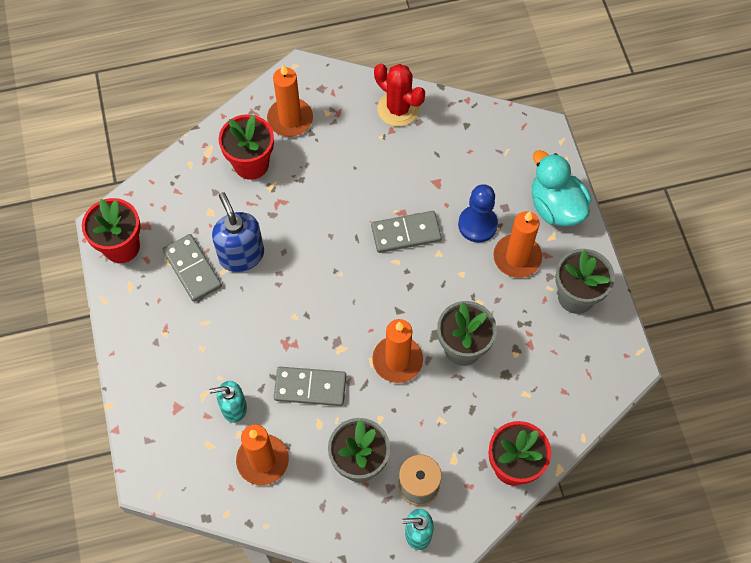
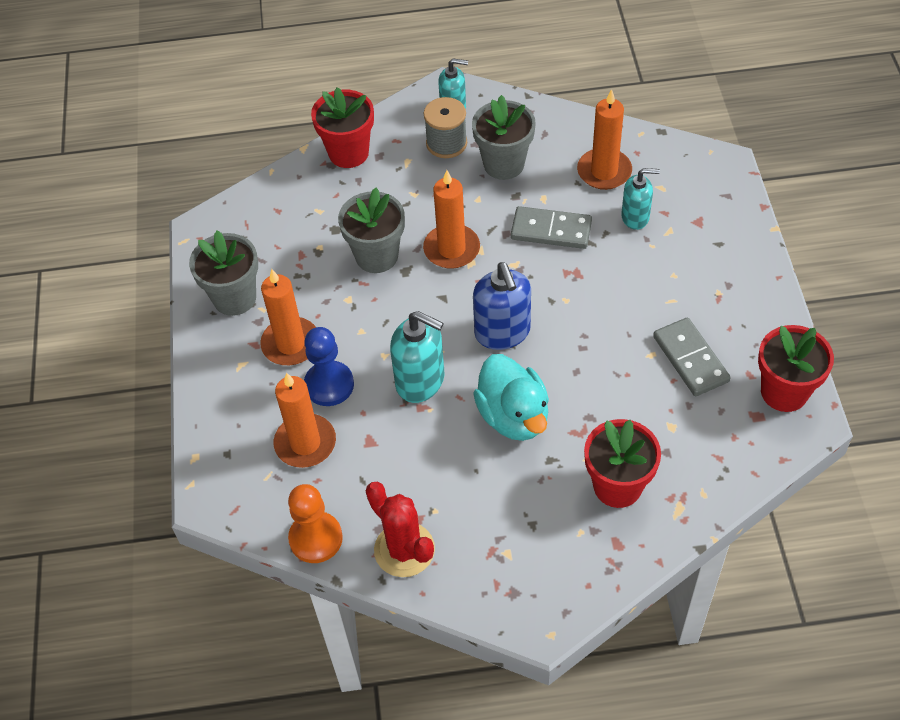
camera: 170 degrees left, 10 degrees down
(241, 255) = (629, 370): blue soap dispenser -> blue soap dispenser (502, 332)
(290, 119) = (561, 547): orange candle -> orange candle (305, 443)
(406, 233) = (420, 381): grey domino -> turquoise soap dispenser
(461, 111) = (316, 538): none -> orange pawn
(555, 207) = (225, 399): turquoise duck -> turquoise duck (513, 416)

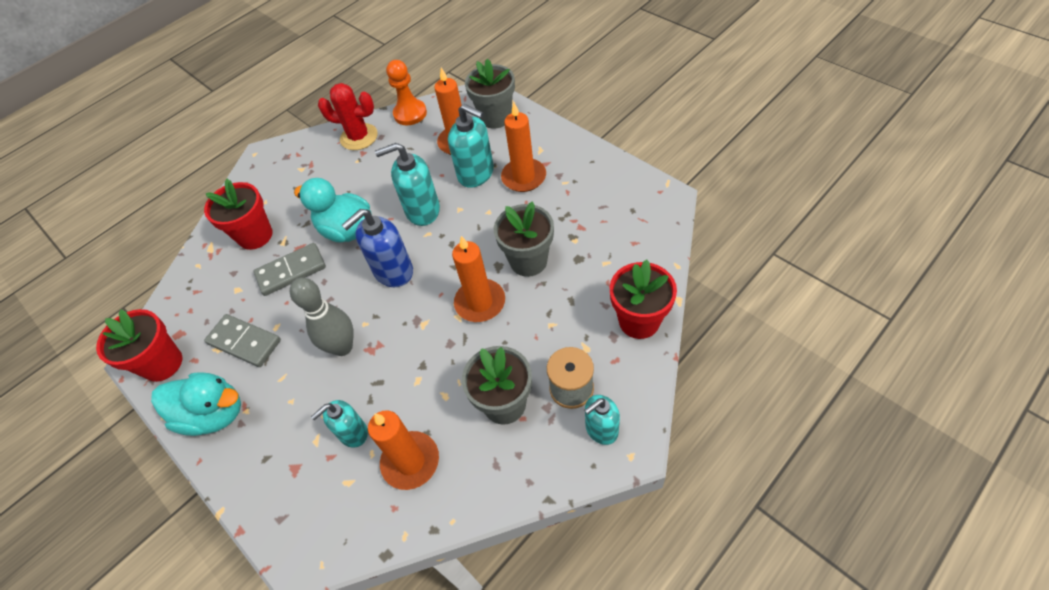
camera: 145 degrees right, 0 degrees up
(234, 298) = (589, 176): grey flower pot -> grey flower pot (495, 117)
(329, 385) = (476, 174): blue pawn -> turquoise soap dispenser
(502, 332) = (393, 271): blue soap dispenser -> blue soap dispenser turned 75 degrees counterclockwise
(551, 230) = (416, 370): grey domino -> grey domino (291, 271)
(600, 291) = (342, 347): none -> grey bowling pin
(749, 308) = (214, 414): none -> turquoise duck

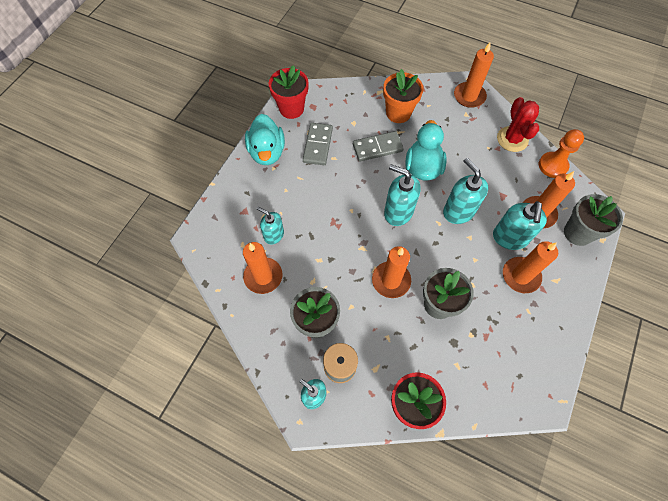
camera: 65 degrees right, 10 degrees up
(255, 235) = (398, 113): red flower pot -> orange flower pot
(279, 159) = (469, 96): none -> orange candle
(291, 271) = (377, 148): grey domino -> grey domino turned 60 degrees counterclockwise
(342, 347) = (330, 204): grey bowling pin -> none
(393, 271) = (398, 212): blue soap dispenser -> turquoise soap dispenser

